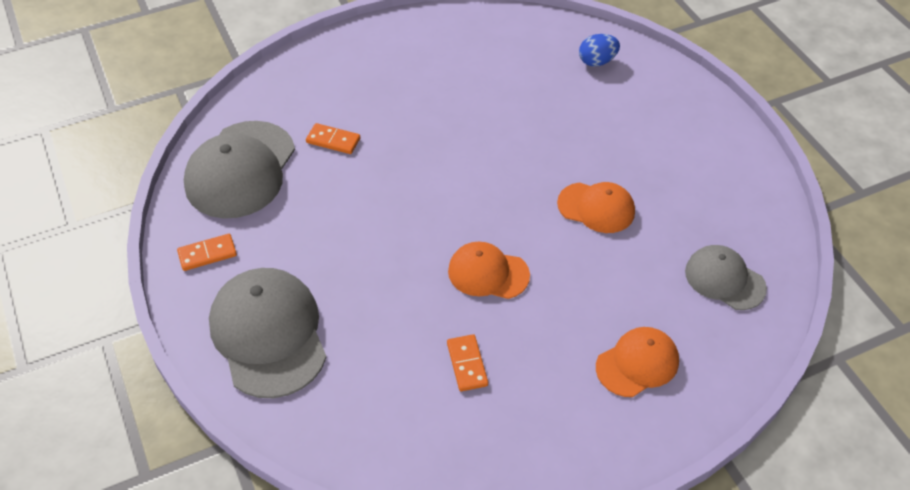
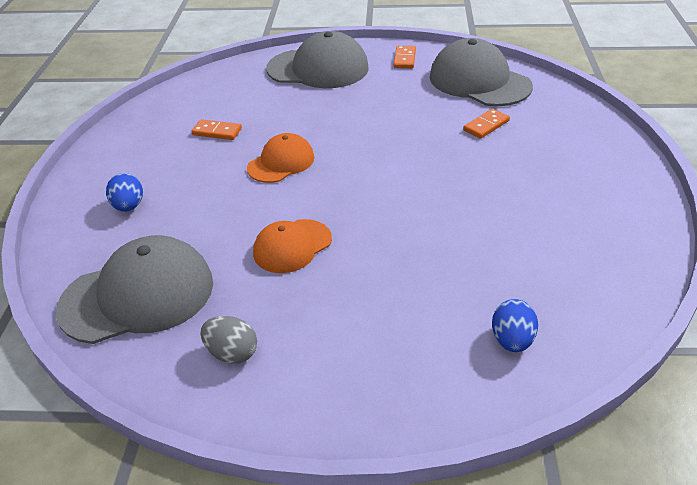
camera: 120 degrees right, 10 degrees down
(637, 364) = (129, 206): orange cap -> blue egg
(722, 190) = (232, 353): none -> grey egg
(724, 279) = (138, 295): grey cap -> grey cap, size x1.71

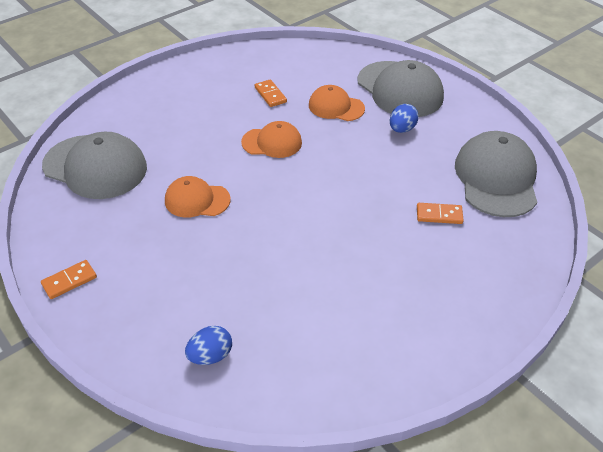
camera: 45 degrees right, 5 degrees up
(129, 206) = (161, 111): blue egg -> blue egg (402, 129)
(232, 353) = (86, 233): grey egg -> none
(289, 107) = (336, 107): none -> orange cap
(404, 59) = (472, 122): orange domino -> orange domino (69, 281)

